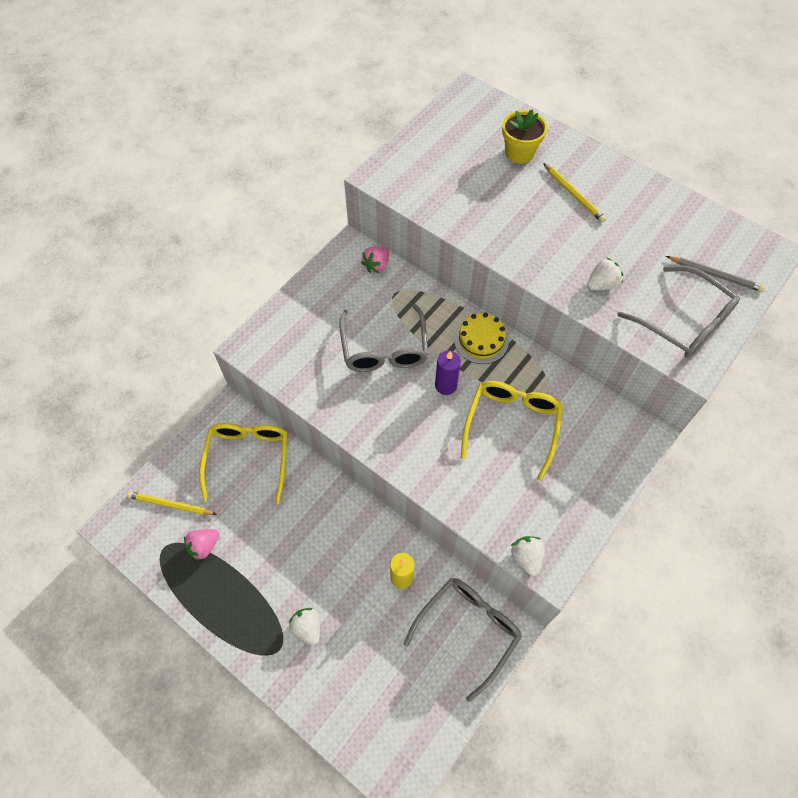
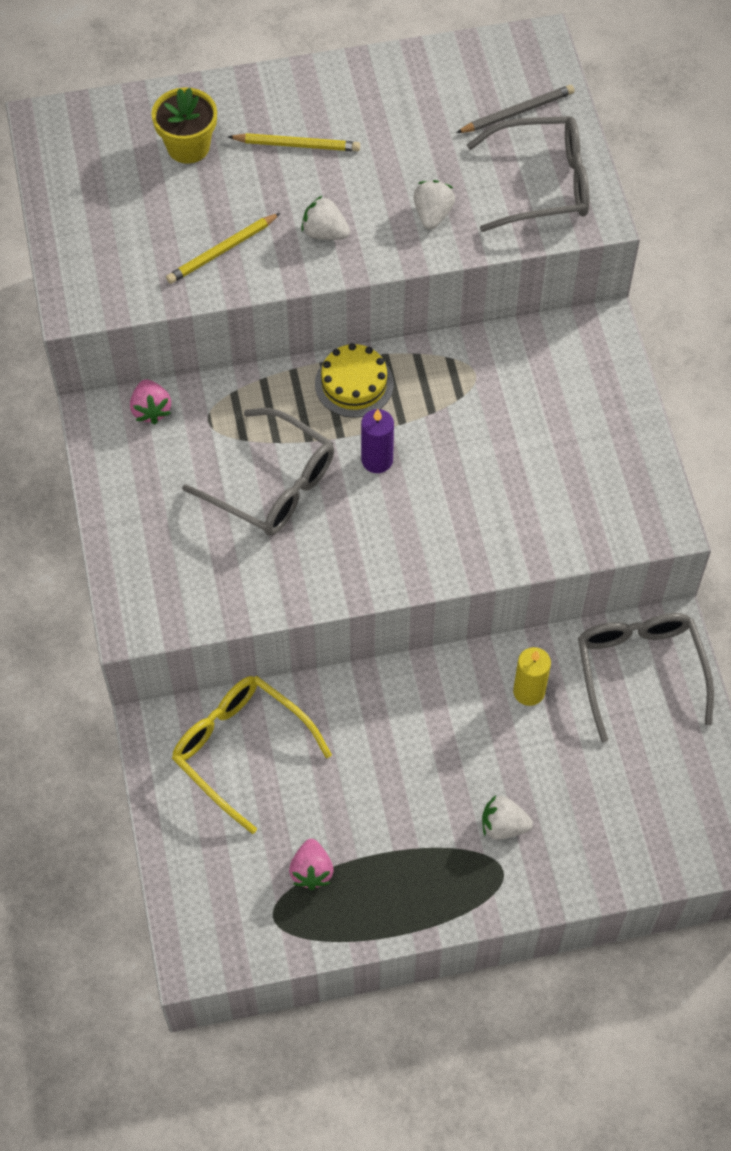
camera: 50 degrees left, 0 degrees up
(171, 505) = (224, 874): yellow pencil -> yellow pencil (222, 251)
(512, 425) = (482, 435): yellow glasses -> none
(526, 557) = (634, 537): white strawberry -> white strawberry (325, 232)

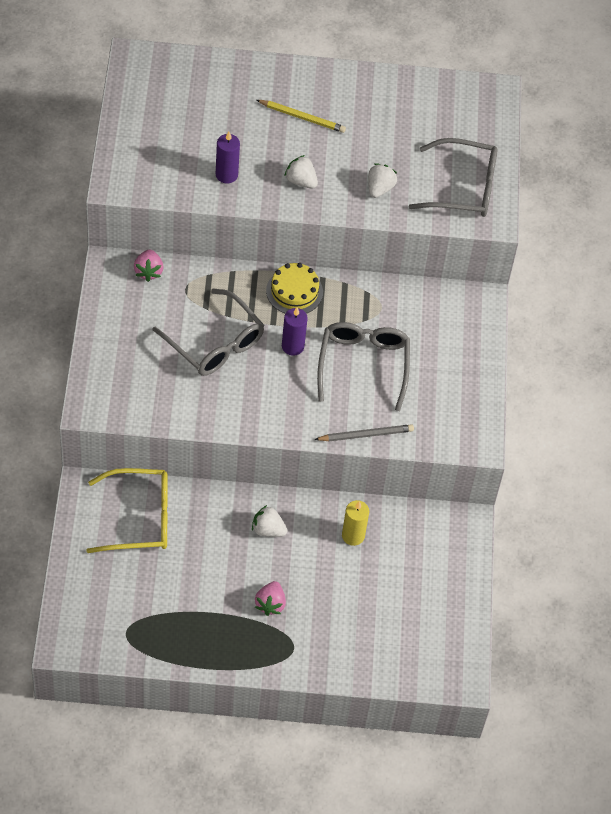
camera: 10 degrees right, 5 degrees down
(188, 146) = (227, 99): yellow flower pot -> none
(222, 251) = (226, 175): yellow pencil -> purple candle
(240, 749) = (140, 518): yellow glasses -> yellow glasses turned 120 degrees clockwise
(311, 871) = (162, 610): pink strawberry -> pink strawberry (270, 604)
(503, 826) = (304, 618): white strawberry -> white strawberry (268, 530)
(517, 112) = (463, 135): grey pencil -> grey pencil (366, 435)
(639, 670) = (436, 543): grey glasses -> grey glasses (363, 365)

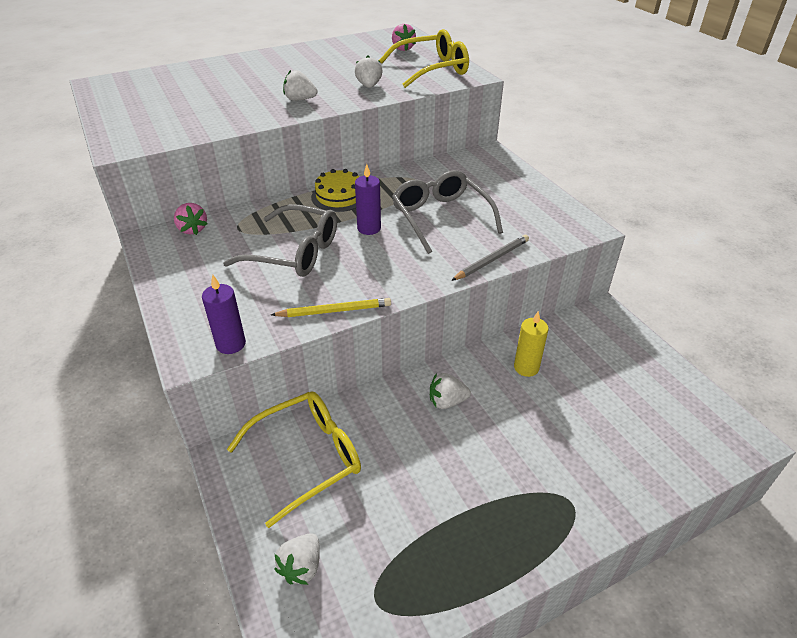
camera: 25 degrees left, 15 degrees down
(94, 588) = (301, 567): none -> white strawberry
(226, 175) = (229, 114): purple candle -> purple candle (231, 344)
(270, 604) = (509, 470): pink strawberry -> pink strawberry (402, 48)
(302, 117) = (271, 73): yellow pencil -> yellow pencil (334, 311)
(464, 188) = (432, 69): grey glasses -> yellow glasses

